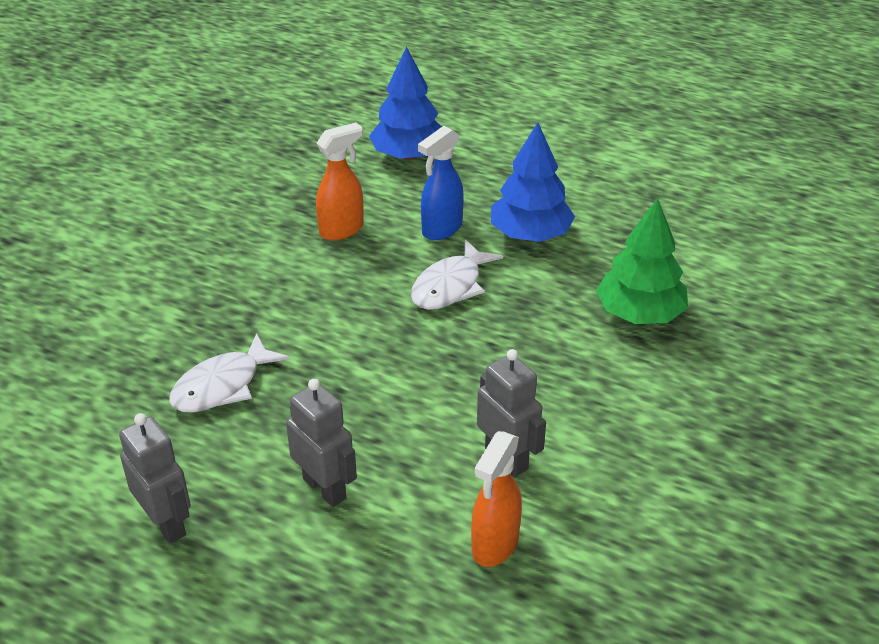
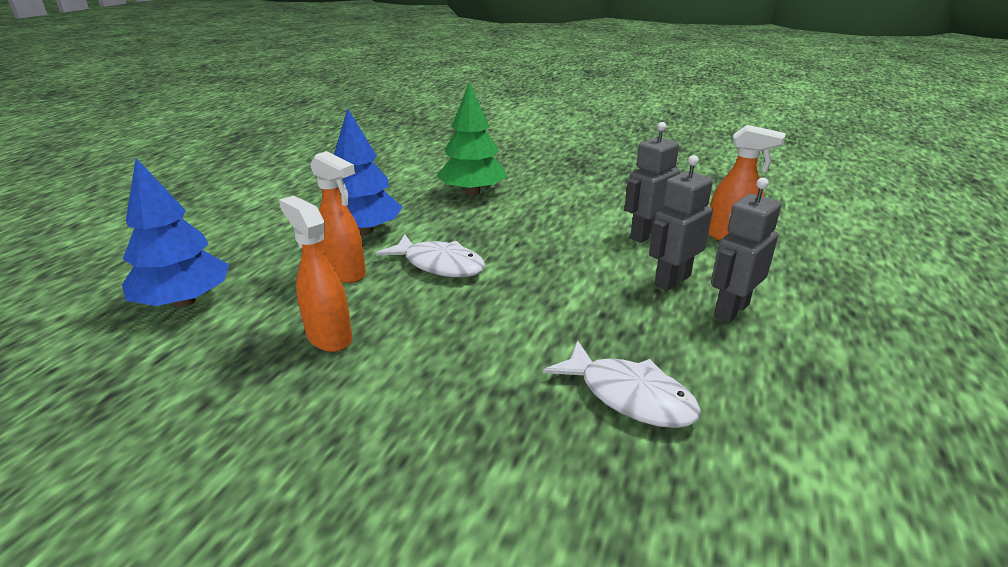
camera: 95 degrees left, 10 degrees down
(167, 523) = (850, 404): grey robot -> grey robot (672, 280)
(441, 229) = (345, 273): blue spray bottle -> orange spray bottle

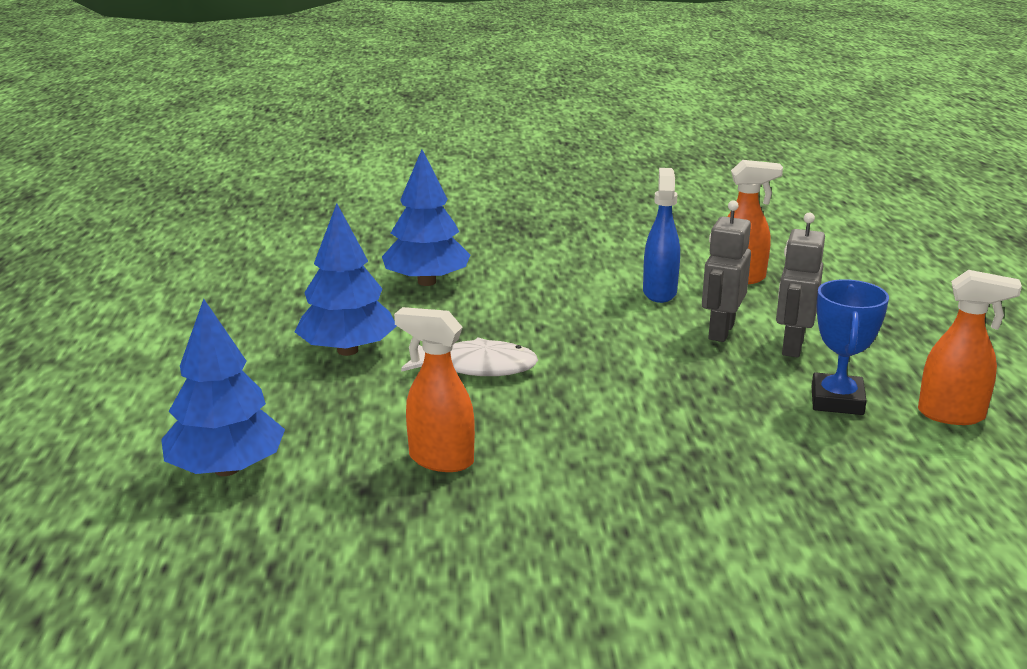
camera: 25 degrees left, 5 degrees down
(345, 273) = (381, 399): orange spray bottle -> orange spray bottle (952, 415)
(472, 192) = (426, 282): green tree -> blue tree
(629, 396) = (765, 435): white fish -> none
(646, 235) = (659, 292): grey robot -> blue spray bottle
(735, 379) = (837, 400): none -> blue trophy

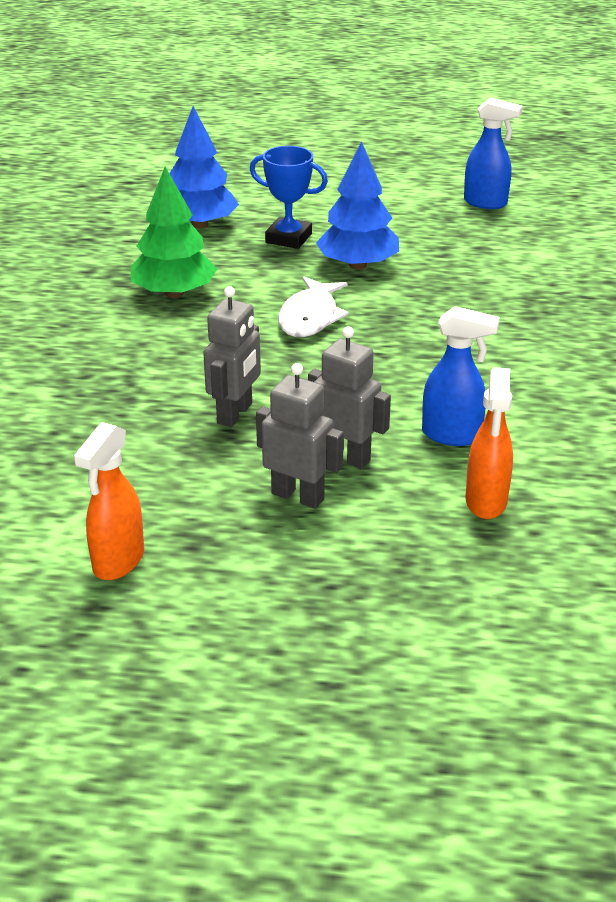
camera: 100 degrees right, 10 degrees up
(185, 292) = (486, 203): none -> blue spray bottle
(426, 282) = (495, 305): blue tree -> none
(440, 460) = (174, 293): orange spray bottle -> green tree
(686, 388) = (235, 413): none -> grey robot
(837, 400) = (177, 495): blue trophy -> blue trophy (288, 238)

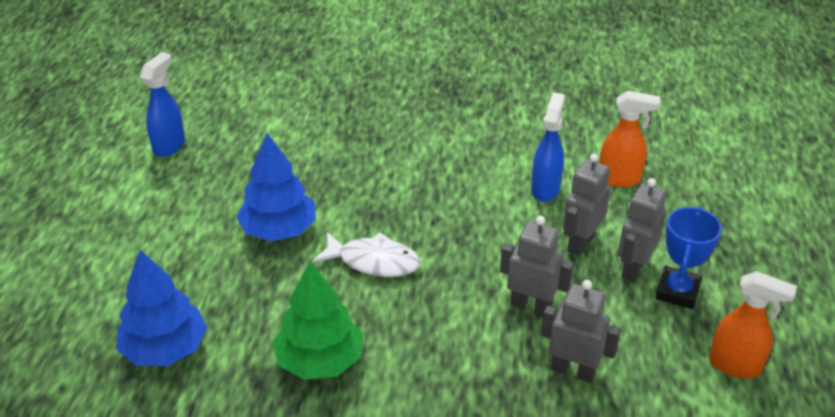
camera: 90 degrees left, 5 degrees up
(134, 436) = (573, 371): none -> grey robot
(288, 238) = (213, 277): blue trophy -> blue trophy (677, 291)

